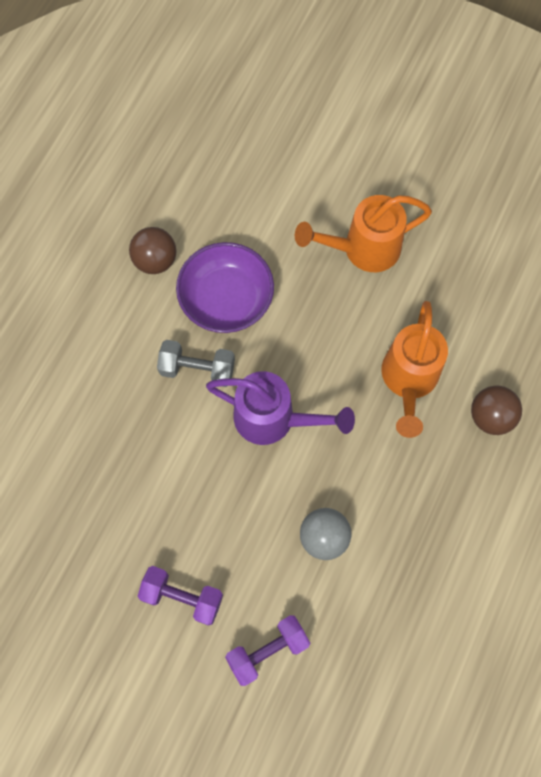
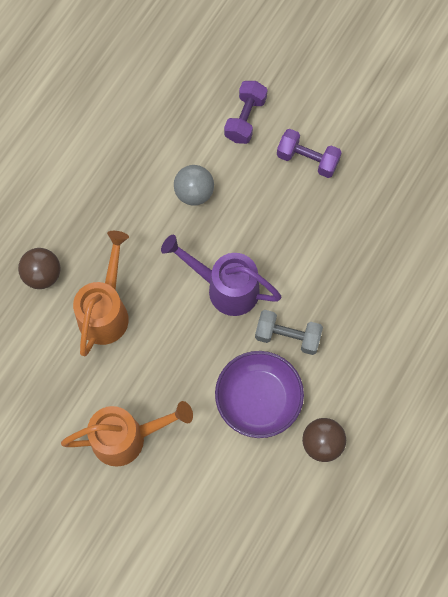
camera: 175 degrees left, 0 degrees up
(267, 650) = (245, 119): purple dumbbell -> purple dumbbell turned 45 degrees counterclockwise

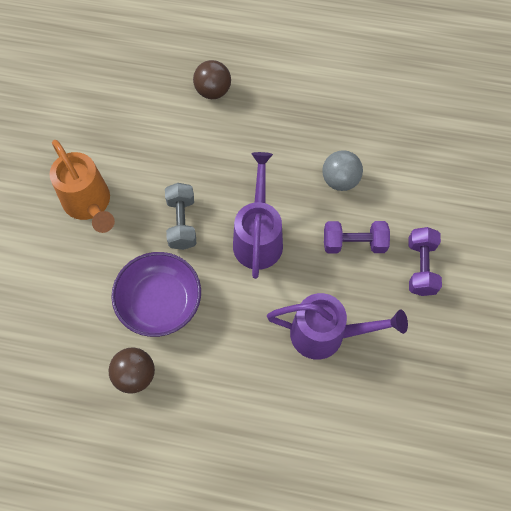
camera: 70 degrees right, 5 degrees down
(106, 311) = (198, 149): orange watering can -> none
(245, 119) = (435, 198): purple dumbbell -> purple dumbbell (354, 243)
(287, 336) = (231, 308): grey dumbbell -> grey dumbbell (182, 223)
(341, 263) = (326, 334): none -> purple watering can

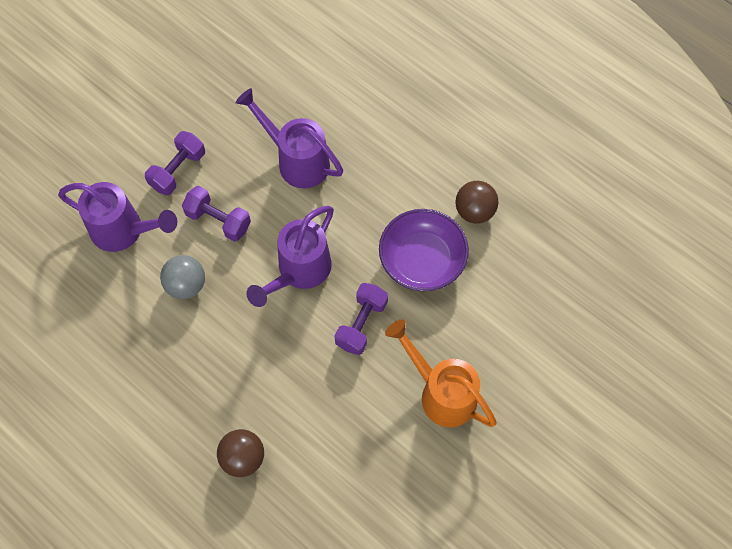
camera: 150 degrees left, 0 degrees up
(89, 204) = (441, 393): orange watering can -> orange watering can turned 45 degrees counterclockwise
(182, 223) = (361, 324): grey dumbbell -> purple dumbbell
(421, 194) = (124, 231): none -> purple watering can

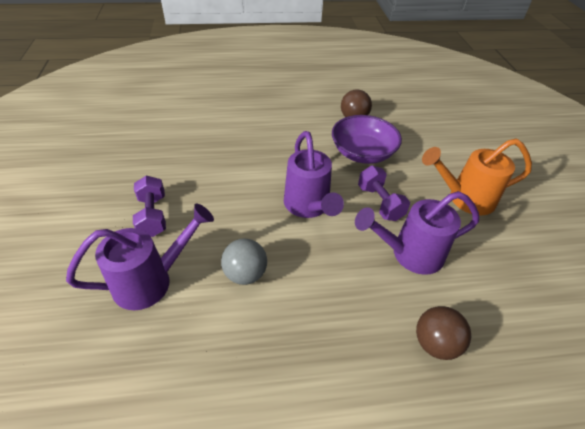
camera: 50 degrees left, 20 degrees down
(218, 220) = (219, 220): purple dumbbell -> none
(297, 160) = (230, 158): purple watering can -> purple watering can (410, 254)

